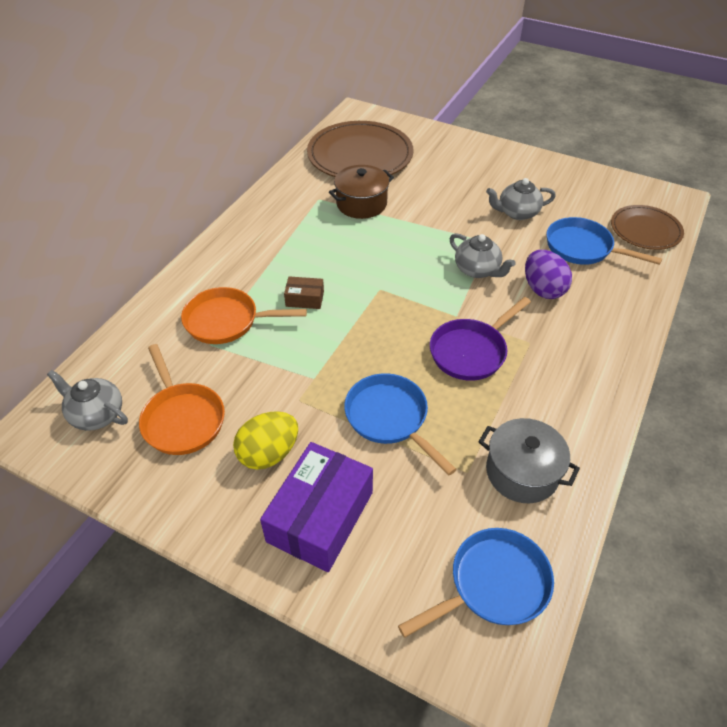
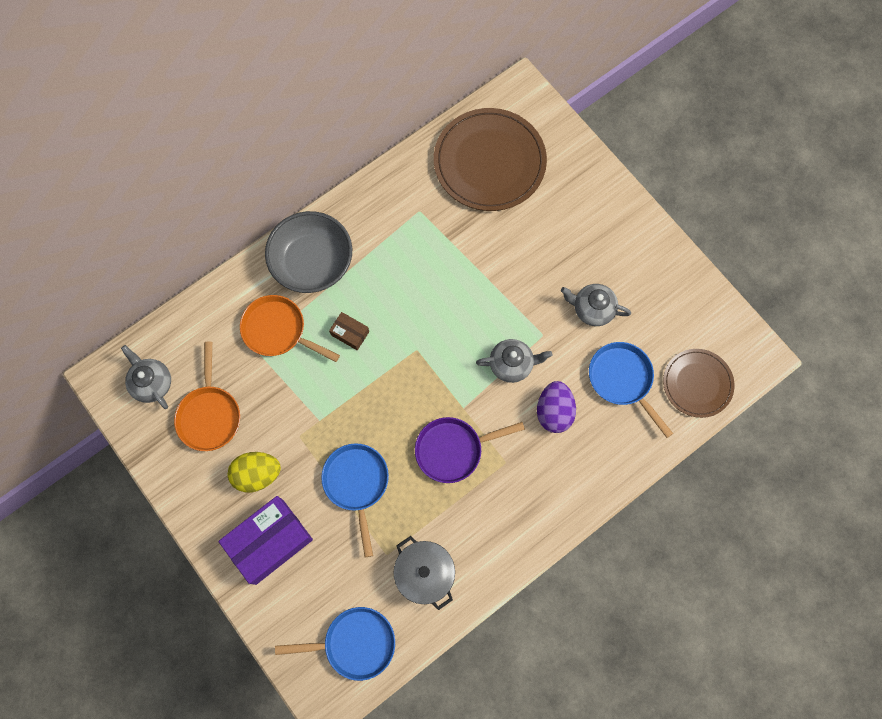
camera: 25 degrees right, 25 degrees up
(236, 261) = (312, 262): none -> grey bowl
(361, 204) = (455, 234): brown pot -> none
(477, 270) = (511, 364): grey teapot -> grey teapot turned 75 degrees counterclockwise

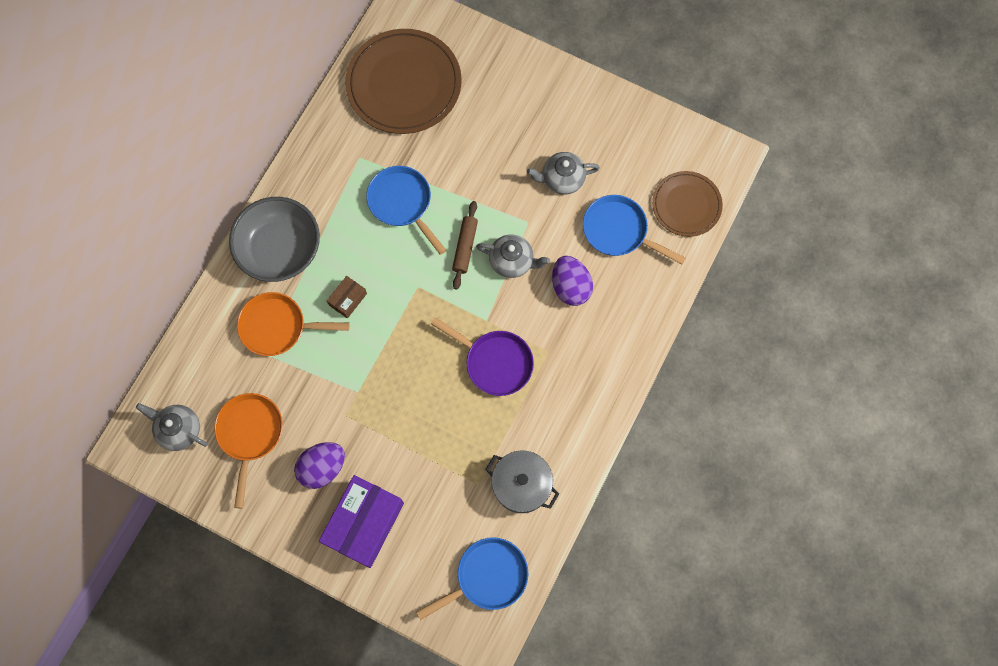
camera: 25 degrees left, 0 degrees up
(210, 415) = (250, 434): orange pan -> orange pan turned 150 degrees counterclockwise
(257, 474) = (323, 467): yellow egg -> purple egg
(350, 333) = (348, 299): brown box -> brown box turned 60 degrees counterclockwise
(357, 483) = (420, 433): blue pan -> blue pan (402, 203)
(453, 450) = (495, 362): purple pan -> purple pan turned 105 degrees counterclockwise
(475, 332) = (465, 247): none -> brown rolling pin
(511, 364) = (512, 261): grey teapot -> grey teapot turned 45 degrees clockwise

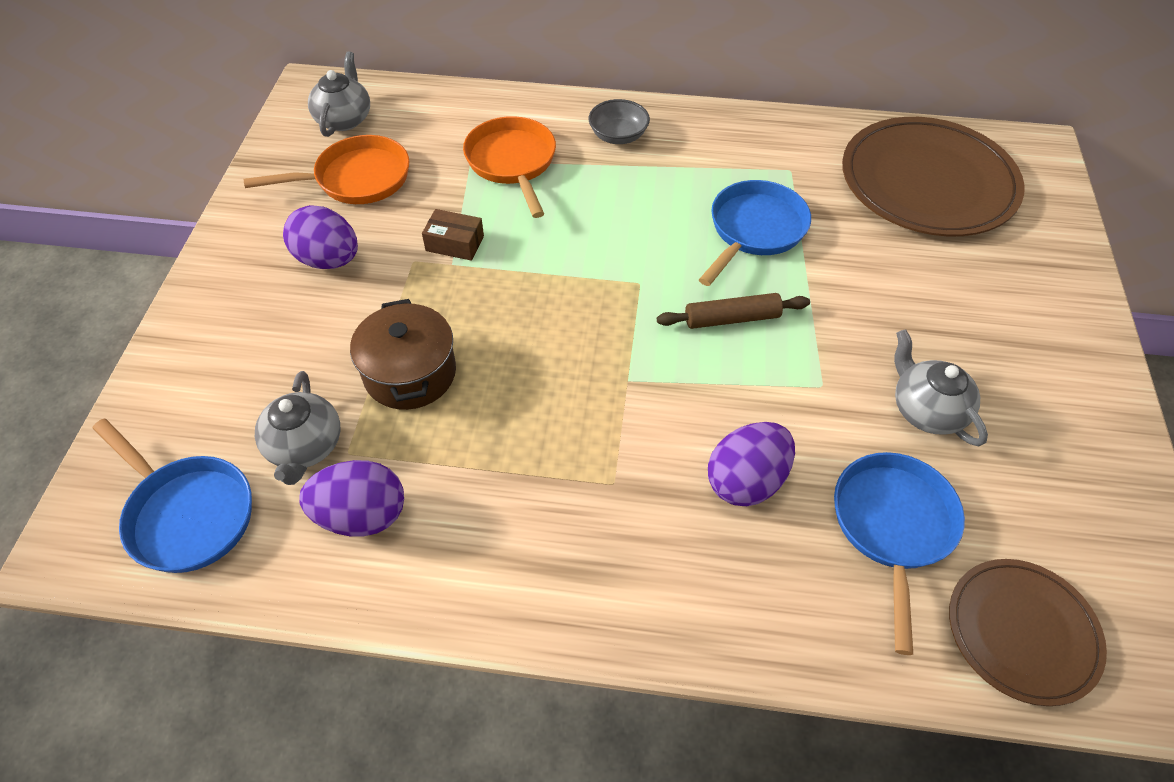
camera: 70 degrees right, 20 degrees down
(280, 249) = (618, 136): grey bowl -> grey bowl, size x0.49
(348, 299) = (583, 216): brown box -> brown box (455, 243)
(364, 523) = (254, 328): purple box -> none
(436, 438) = (410, 373): none -> brown pot
(495, 362) = (563, 412): purple pan -> none
(512, 261) = (743, 384): grey teapot -> grey teapot (305, 447)
(521, 485) = (362, 515): grey pot -> purple egg

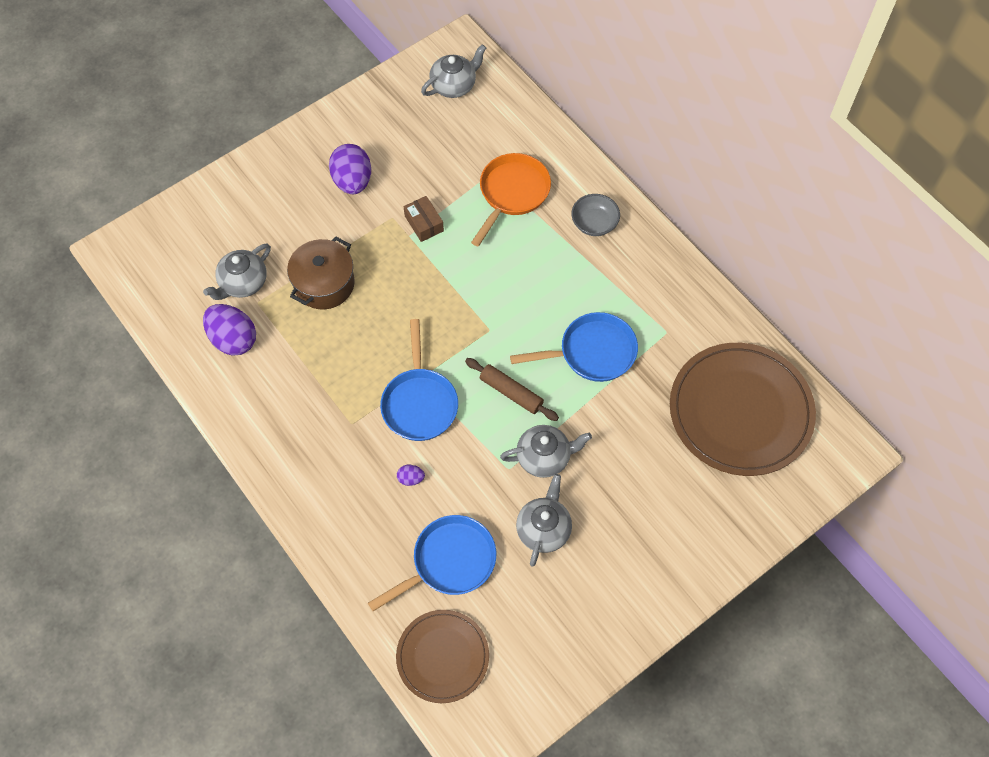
camera: 45 degrees right, 10 degrees up
(187, 514) = (168, 274): blue pan -> blue pan (419, 403)
(356, 179) = (418, 136): orange pan -> none
(746, 481) = (411, 479): purple egg -> purple egg, size x0.45
(837, 347) = (544, 457): none -> grey teapot

